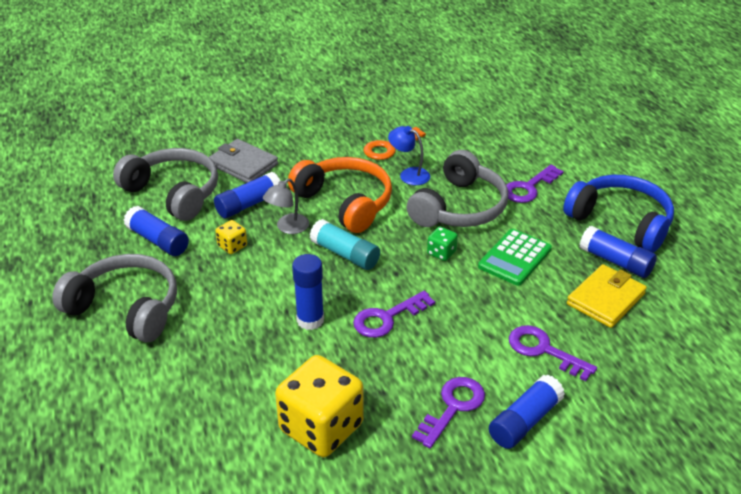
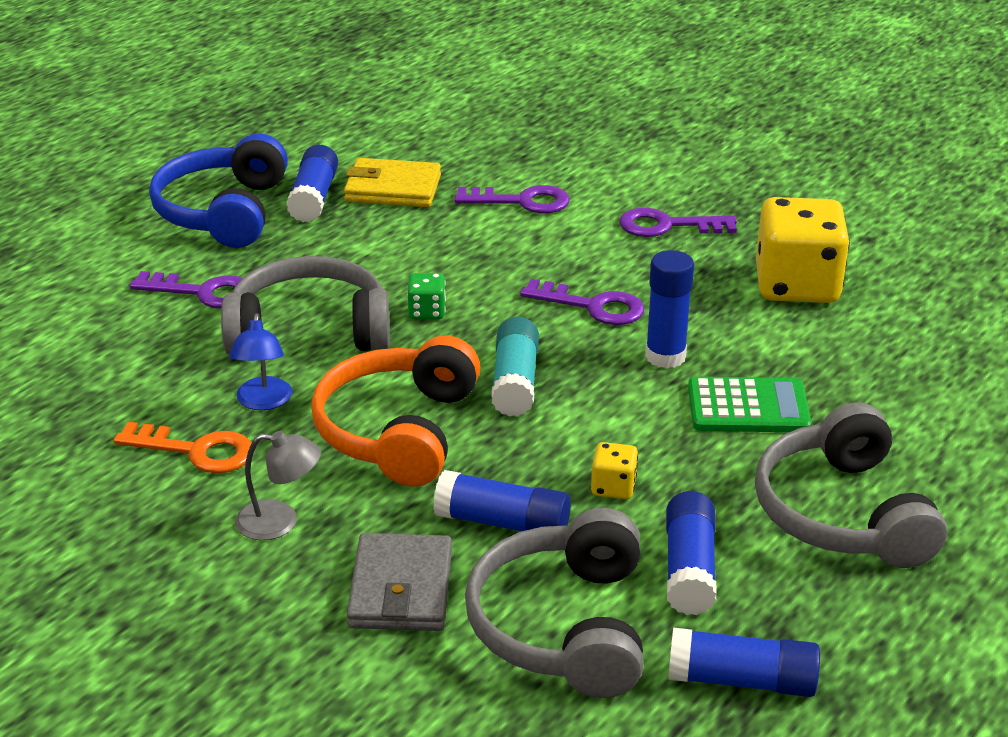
camera: 125 degrees left, 5 degrees down
(287, 228) = (515, 456): grey lamp -> grey lamp (280, 522)
(514, 258) = (379, 260): green calculator -> green calculator (748, 407)
(525, 421) = (632, 186): blue glue stick -> blue glue stick (742, 681)
(544, 350) = (521, 201): purple key -> purple key turned 90 degrees counterclockwise

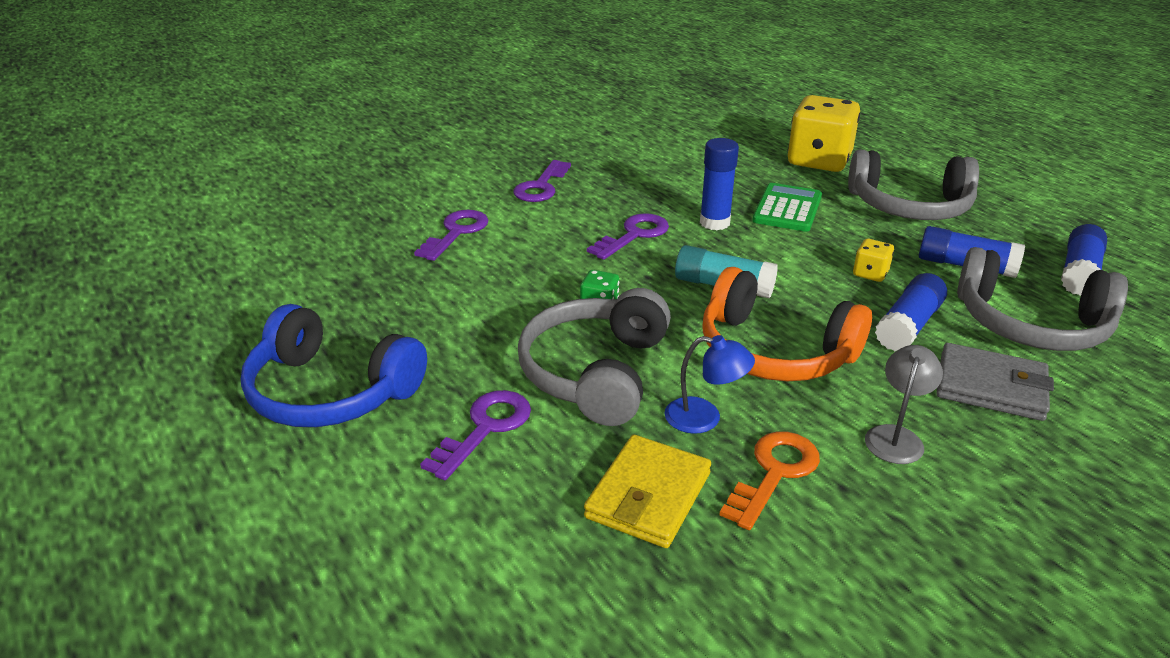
camera: 70 degrees left, 0 degrees up
(313, 198) = (354, 331): blue glue stick -> none
(393, 189) = (378, 286): yellow wallet -> yellow wallet (648, 495)
(796, 285) = (649, 163): yellow dice -> yellow dice (819, 161)

